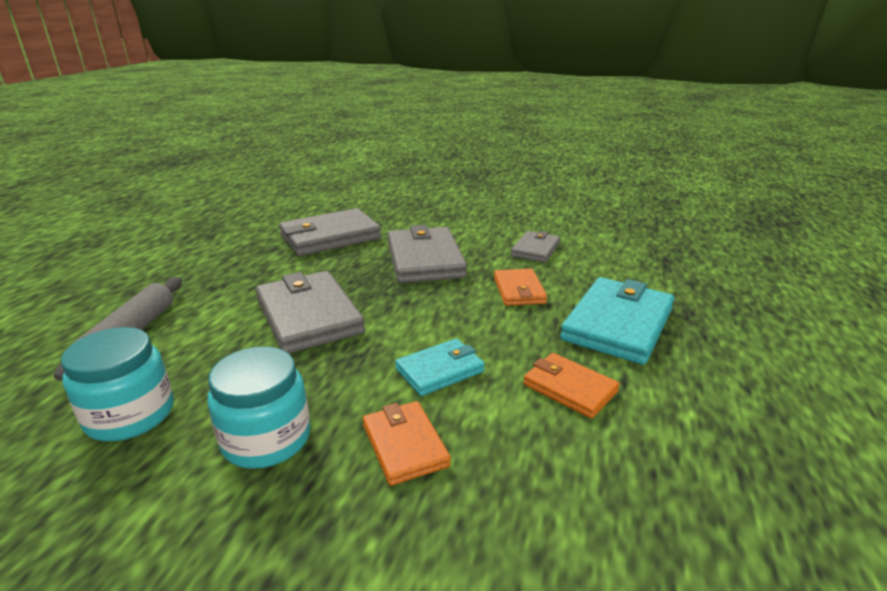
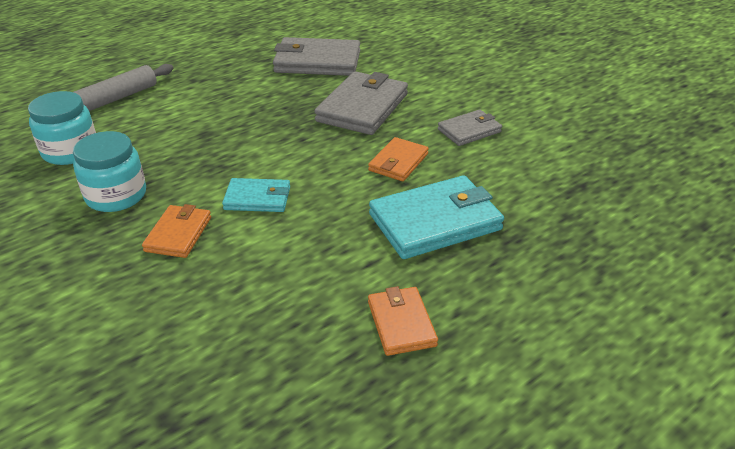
camera: 35 degrees right, 10 degrees up
(309, 316) = (226, 125): grey wallet -> none
(569, 388) = (323, 249): orange wallet -> orange wallet (401, 323)

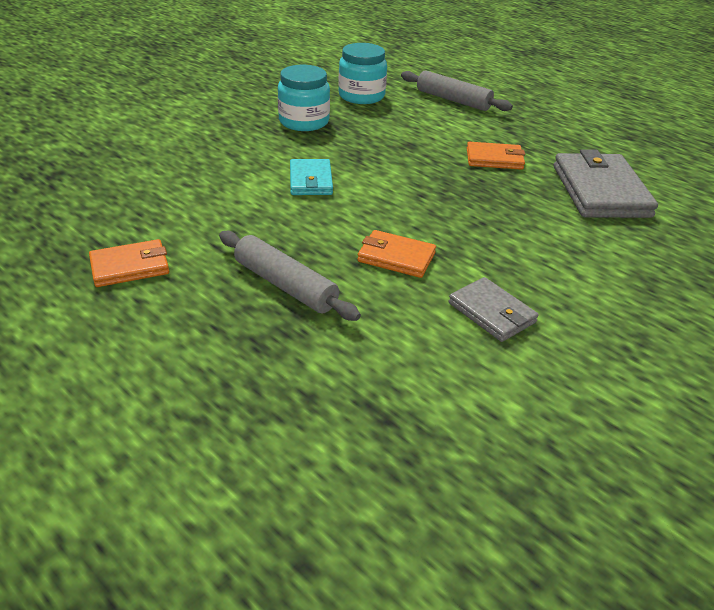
camera: 80 degrees right, 0 degrees up
(178, 234) = (255, 152): orange wallet -> orange wallet (494, 159)
(362, 107) = (507, 228): grey wallet -> none
(435, 222) = (285, 285): turquoise wallet -> grey rolling pin

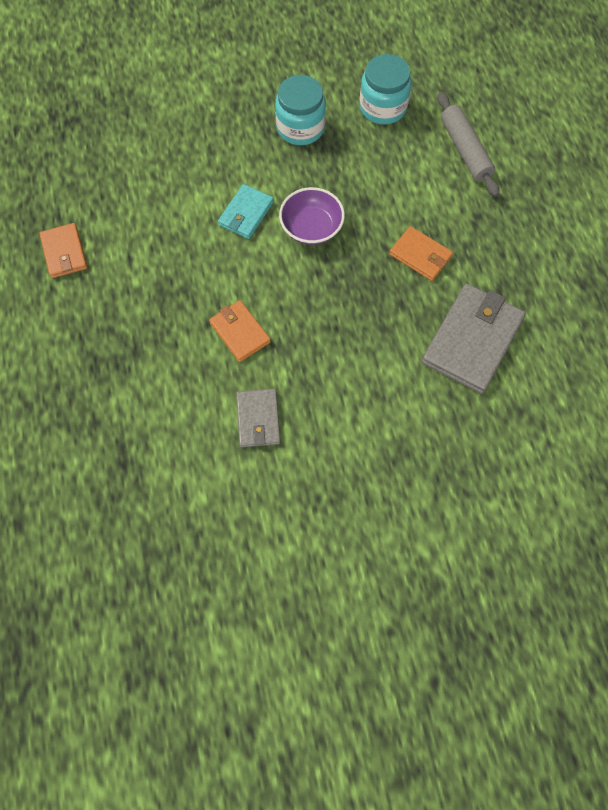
camera: 35 degrees right, 30 degrees up
(130, 267) = (64, 252): orange wallet -> orange wallet turned 60 degrees clockwise
(285, 285) = (146, 321): grey rolling pin -> none
(382, 171) = (311, 227): none -> purple bowl

